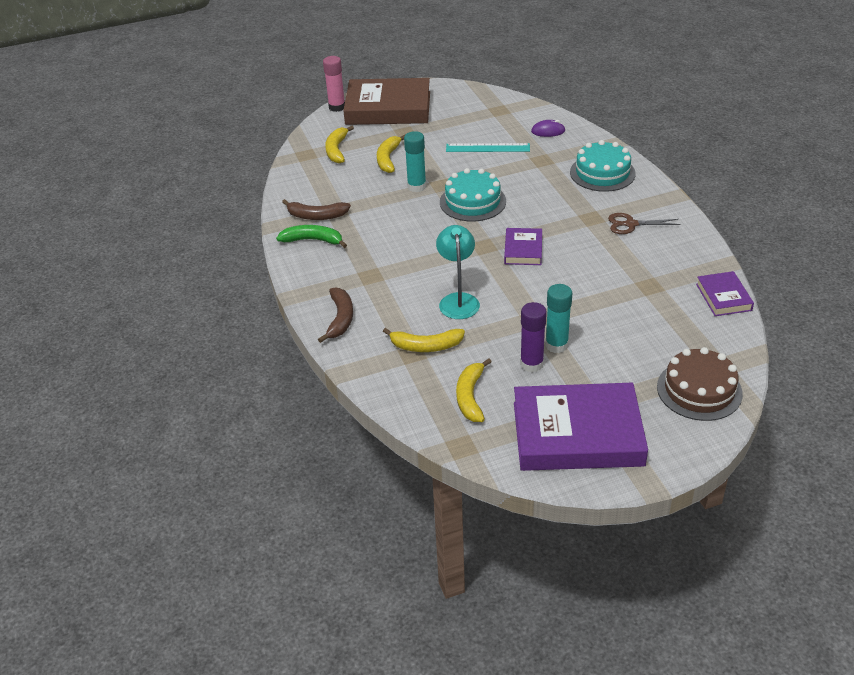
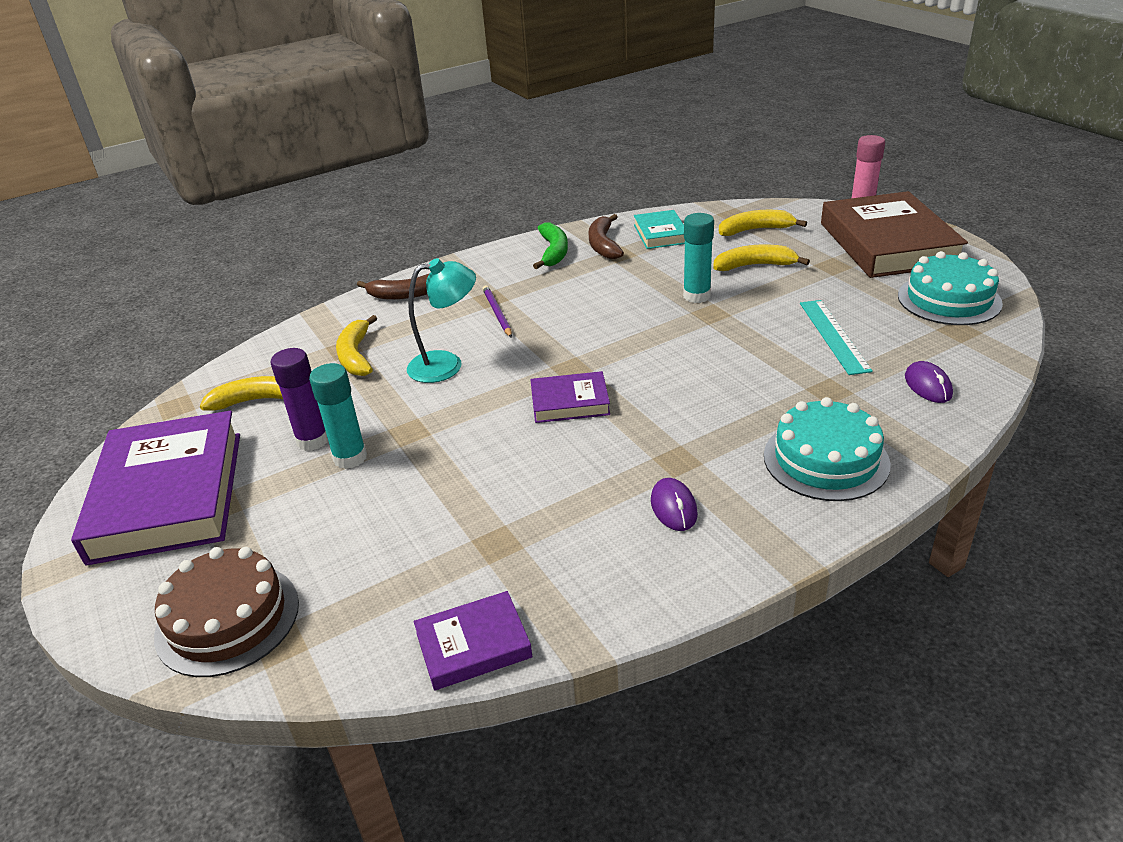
camera: 80 degrees right, 5 degrees down
(316, 189) = (660, 234): none -> turquoise book
(396, 273) = (497, 313): none -> purple pencil
(472, 201) = (678, 344): turquoise cake -> turquoise cake (949, 299)
(631, 224) = (673, 507): brown scissors -> purple mouse

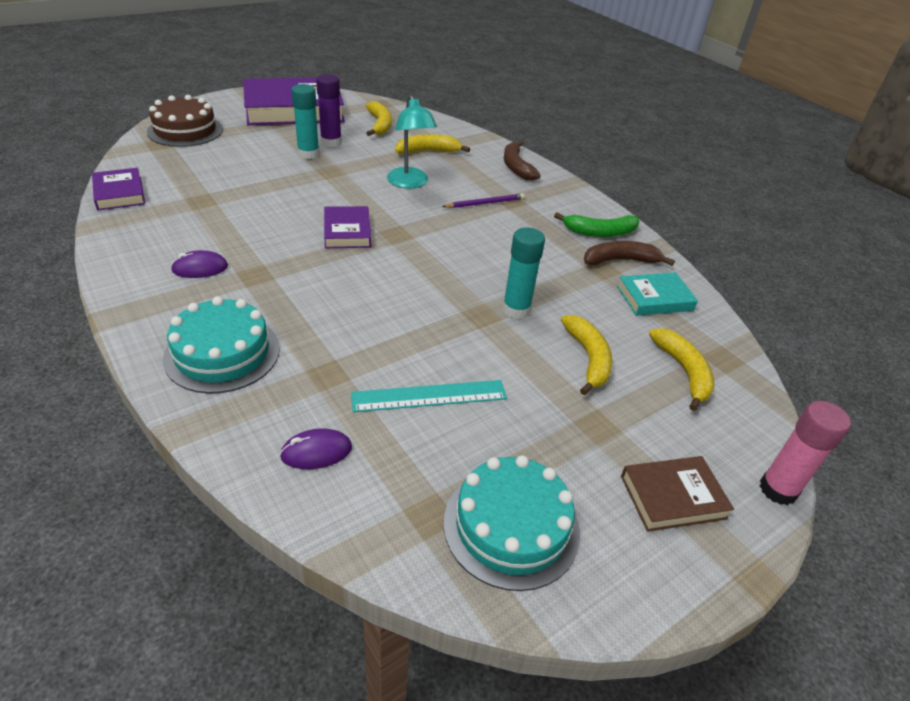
camera: 80 degrees right, 5 degrees up
(887, 243) = (672, 497): brown book -> brown book, size x0.48

